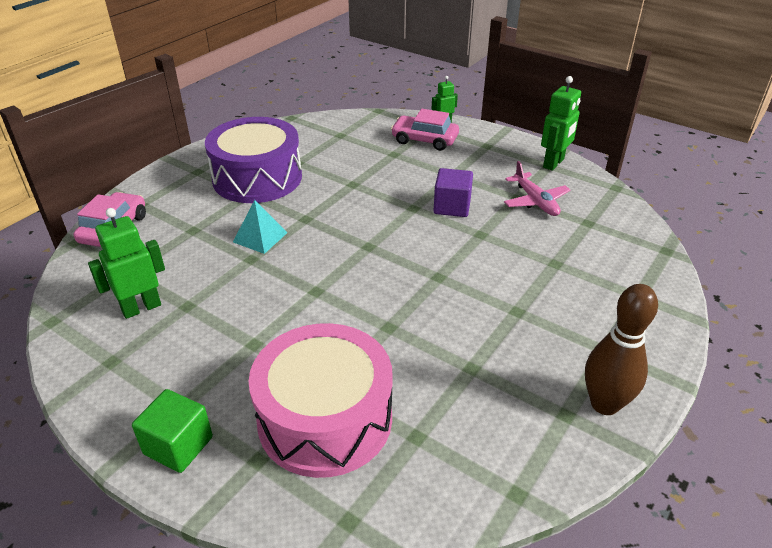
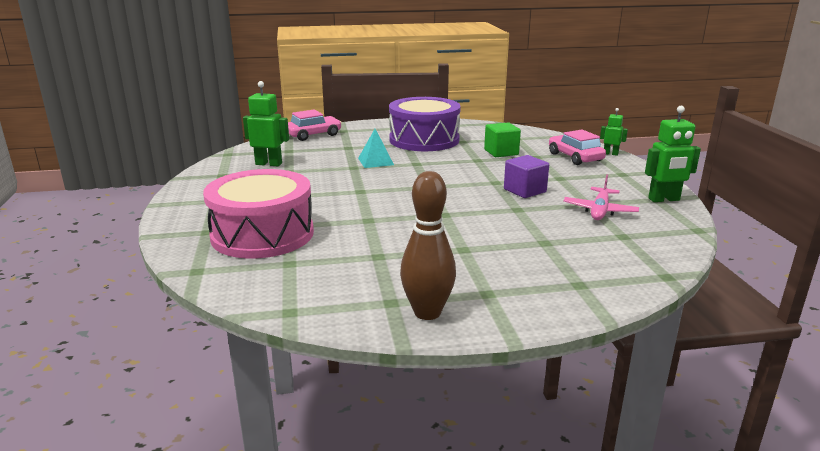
camera: 45 degrees right, 15 degrees down
(178, 445) = (189, 211): green cube -> green cube (501, 152)

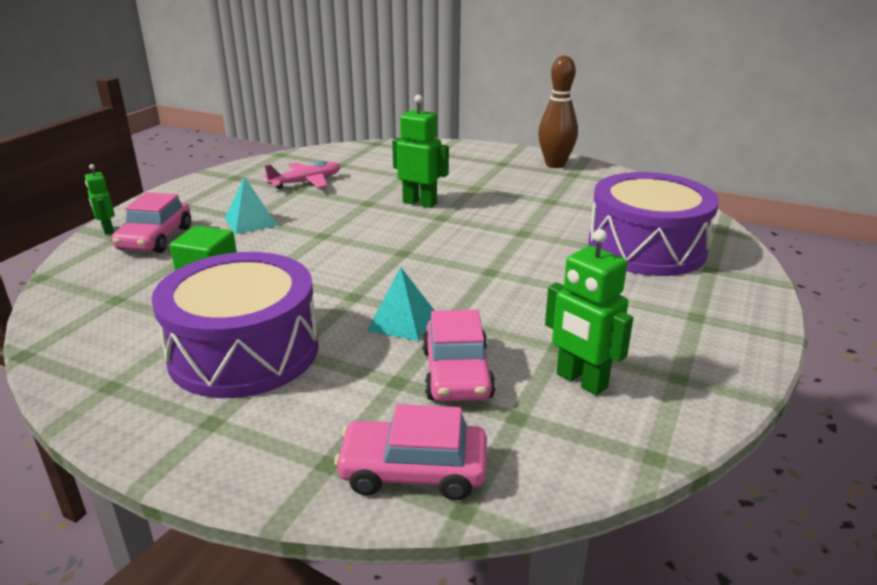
camera: 145 degrees left, 5 degrees up
(262, 234) = (646, 248): pink drum -> purple drum
(326, 154) = (457, 373): none -> pink car
(524, 191) = (318, 216): purple cube -> none
(554, 177) = (250, 222): none -> turquoise pyramid
(664, 199) = (232, 175): green robot -> green robot (420, 203)

